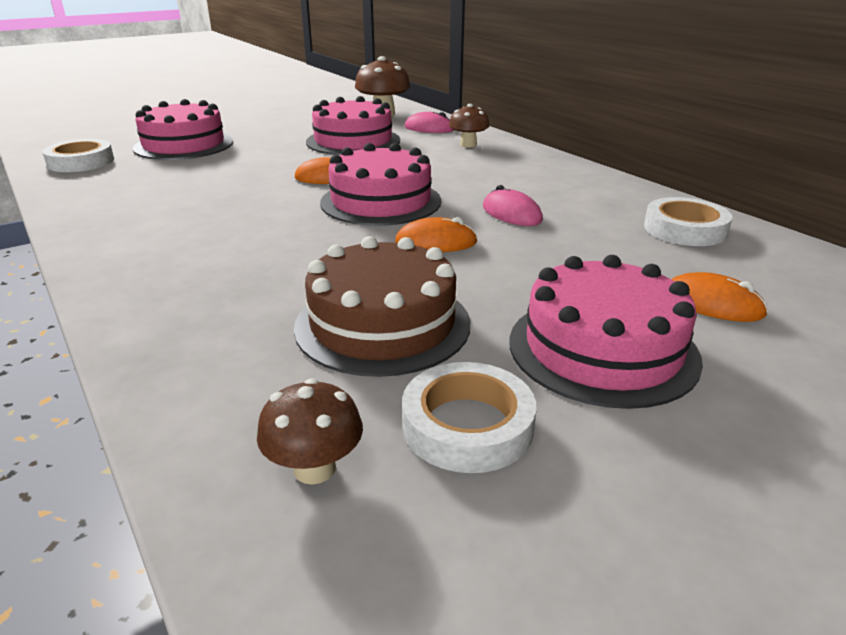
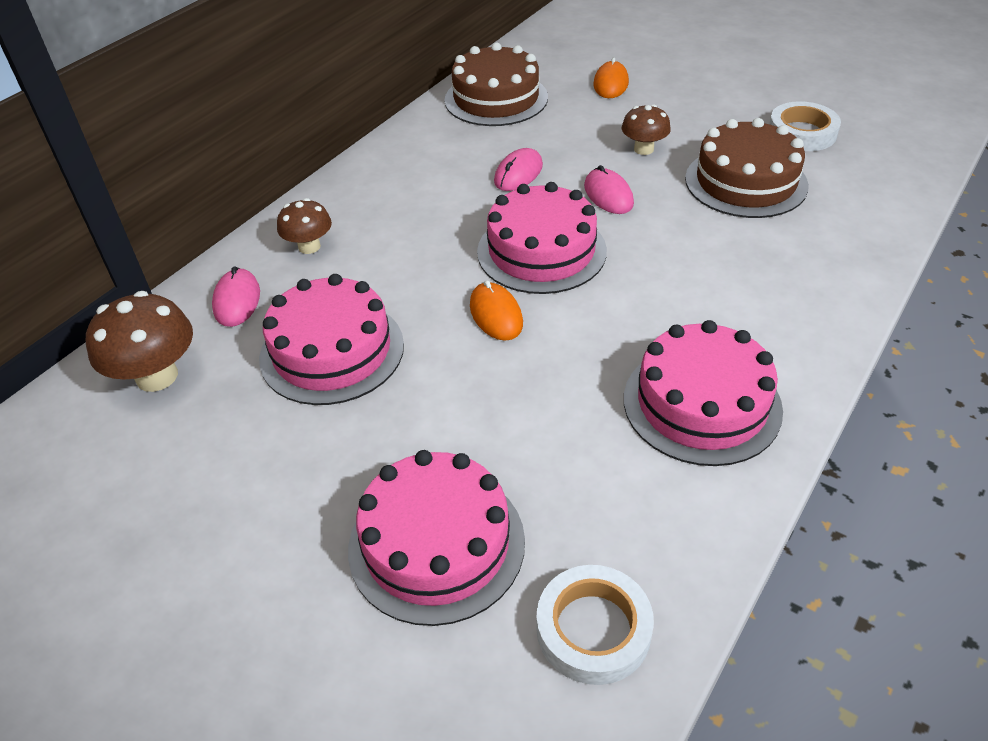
camera: 110 degrees left, 15 degrees up
(314, 468) = (875, 162): brown mushroom -> brown mushroom (643, 149)
(436, 242) = (608, 195): orange mouse -> pink mouse
(602, 349) = (696, 109): pink cake -> pink cake (702, 403)
(685, 229) = (496, 98): white tape -> brown cake

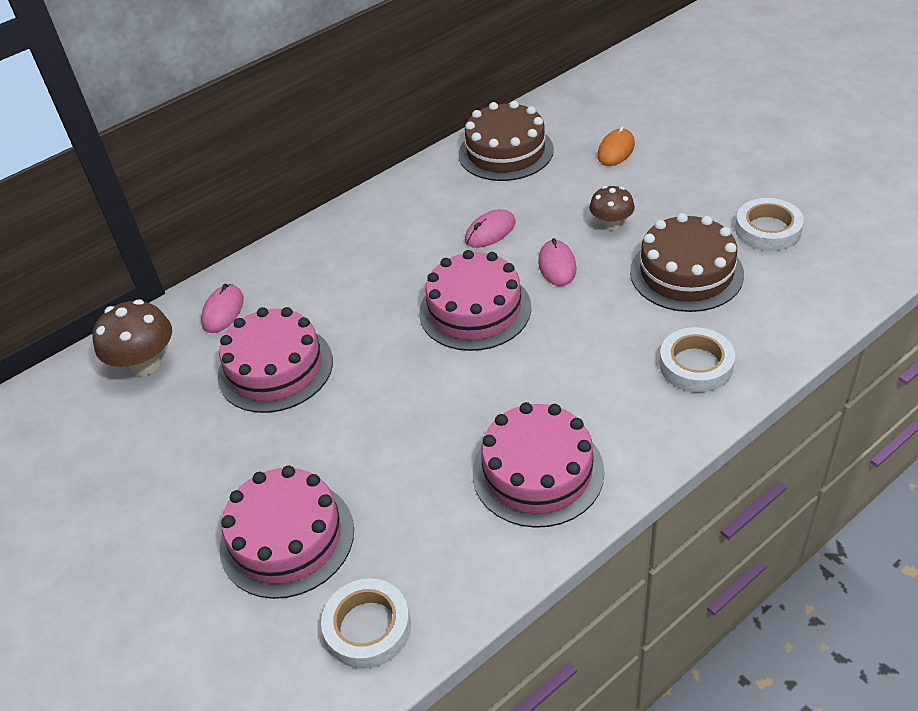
camera: 20 degrees right, 0 degrees up
(309, 246) = (294, 273): brown mushroom -> none
(496, 314) = (412, 361): orange mouse -> none
(807, 265) = (696, 365): none -> white tape

